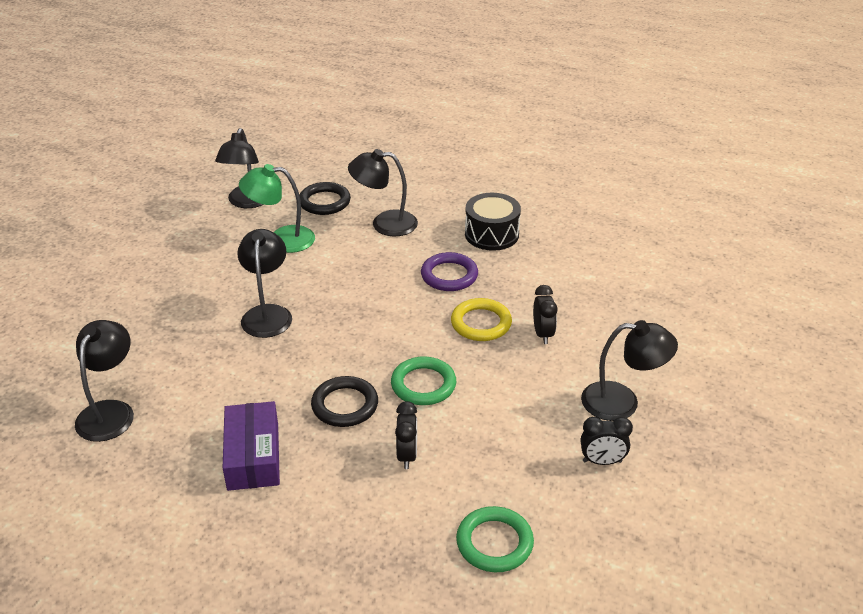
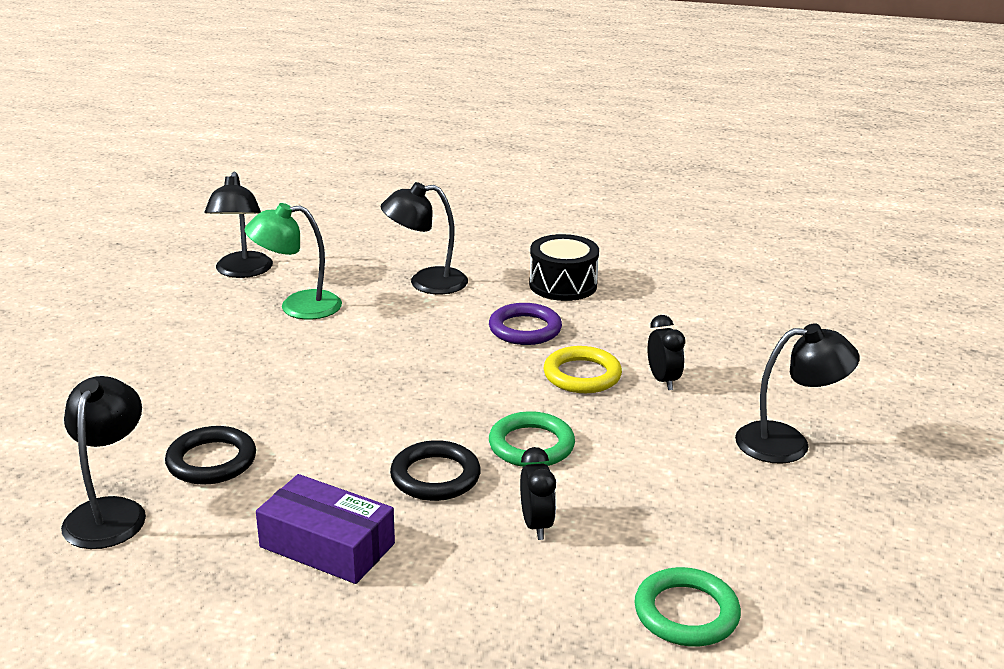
camera: 10 degrees left, 10 degrees down
(253, 456) = (327, 545): purple box -> purple box turned 45 degrees counterclockwise
(267, 314) = (302, 385): black lamp -> none
(324, 202) = (343, 265): black ring -> black ring (211, 461)
(602, 461) = (788, 508): black clock -> none

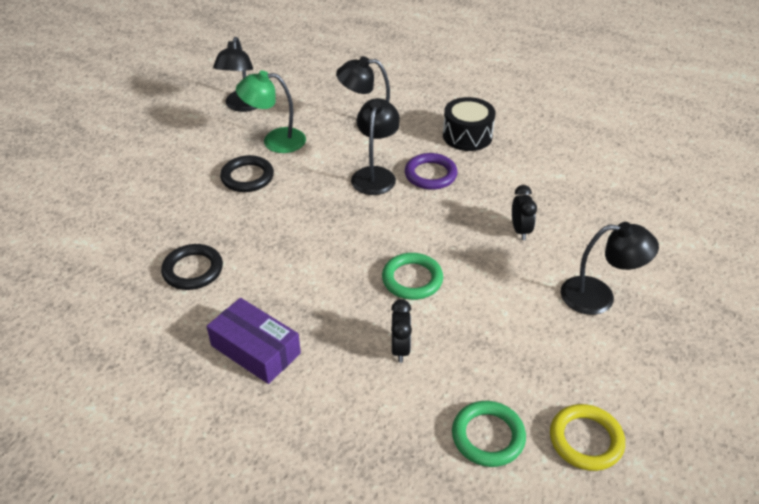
camera: 10 degrees right, 15 degrees up
(110, 512) = (120, 305): black lamp -> black lamp (375, 175)
(435, 476) = (340, 299): black ring -> black ring (247, 177)
(582, 375) = (462, 220): yellow ring -> yellow ring (586, 440)

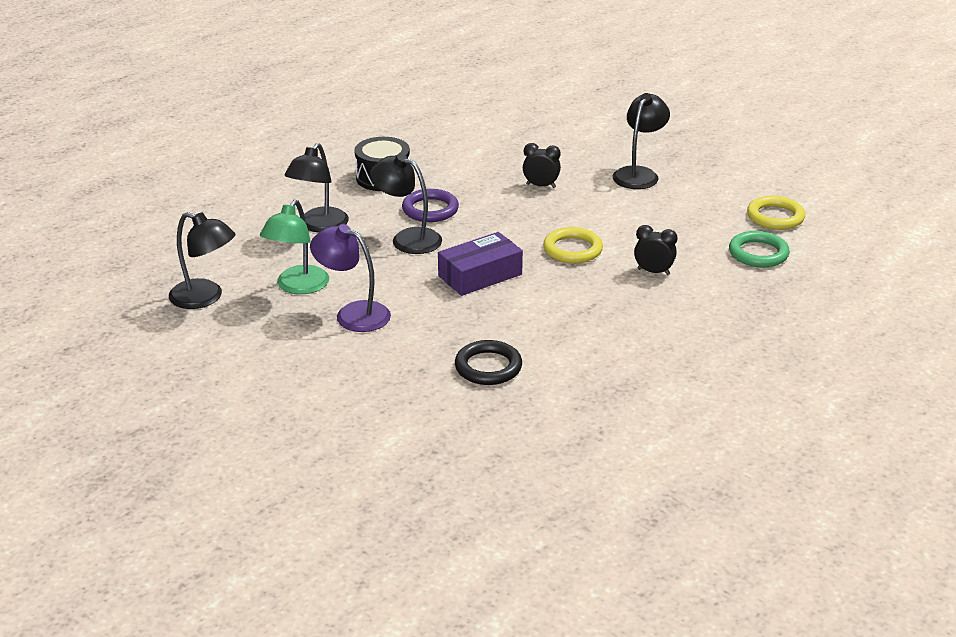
camera: 70 degrees left, 10 degrees down
(247, 177) = (353, 314): black ring -> purple lamp
(255, 349) = (619, 344): purple box -> purple box (480, 275)
(412, 279) = (572, 249): green ring -> yellow ring

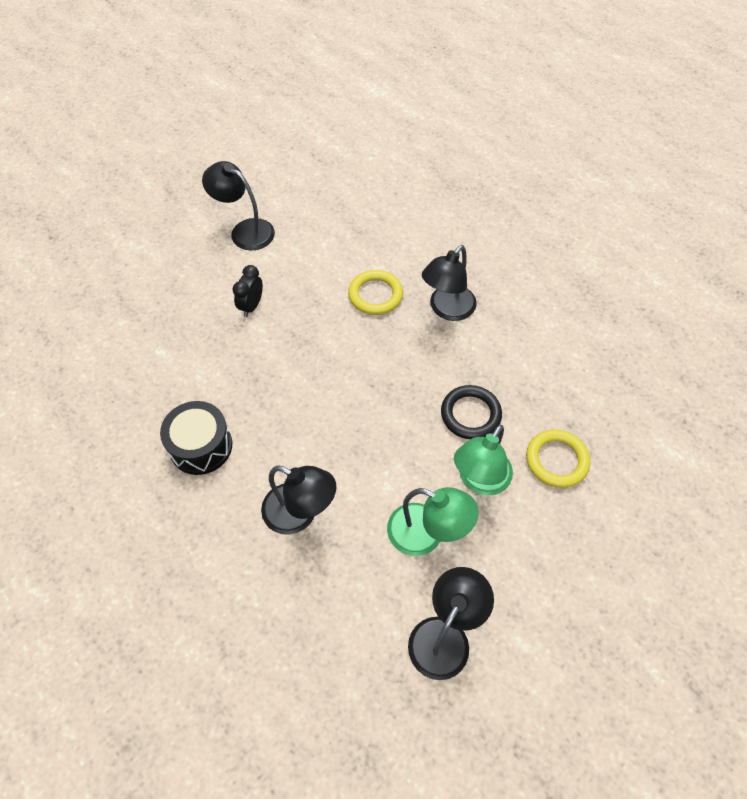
camera: 85 degrees left, 25 degrees up
(353, 314) = (479, 481): purple lamp -> green lamp
(407, 238) = (339, 427): black lamp -> black lamp (447, 309)
(430, 210) = (282, 403): purple ring -> none
(480, 275) = (414, 369): purple box -> none
(488, 367) = (563, 374): black ring -> black ring (470, 414)
(653, 272) = (418, 245): black clock -> none
(758, 253) = (394, 178): green ring -> none
(775, 217) = (338, 158): yellow ring -> yellow ring (556, 460)

